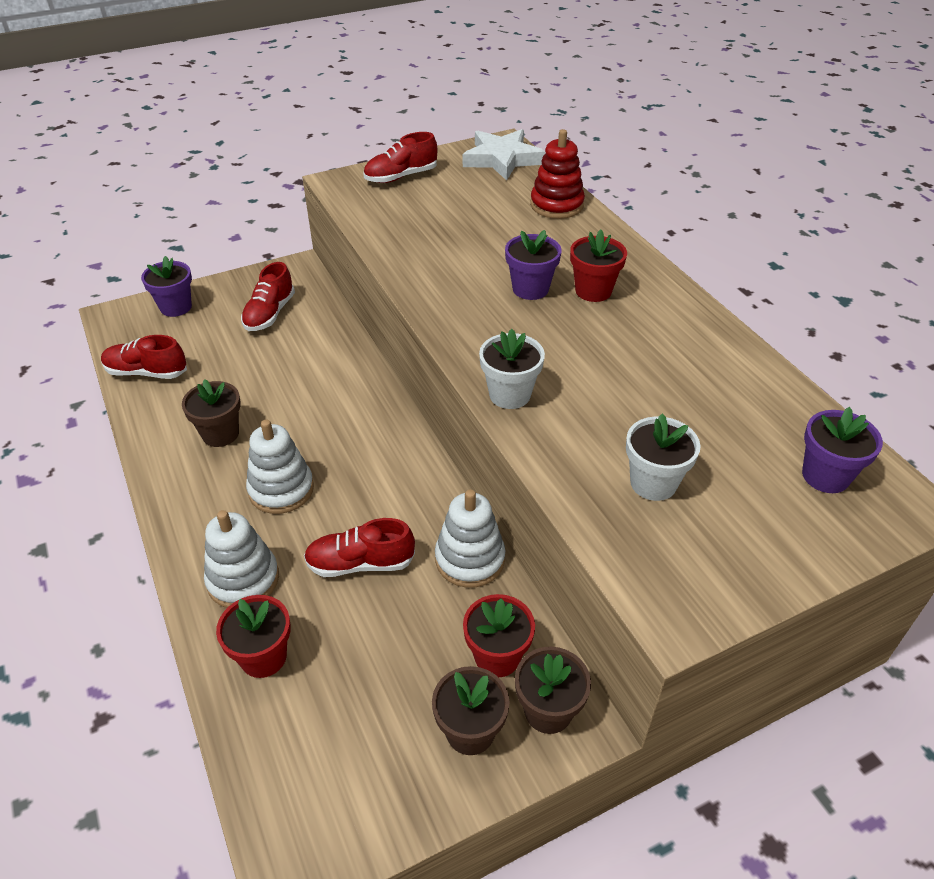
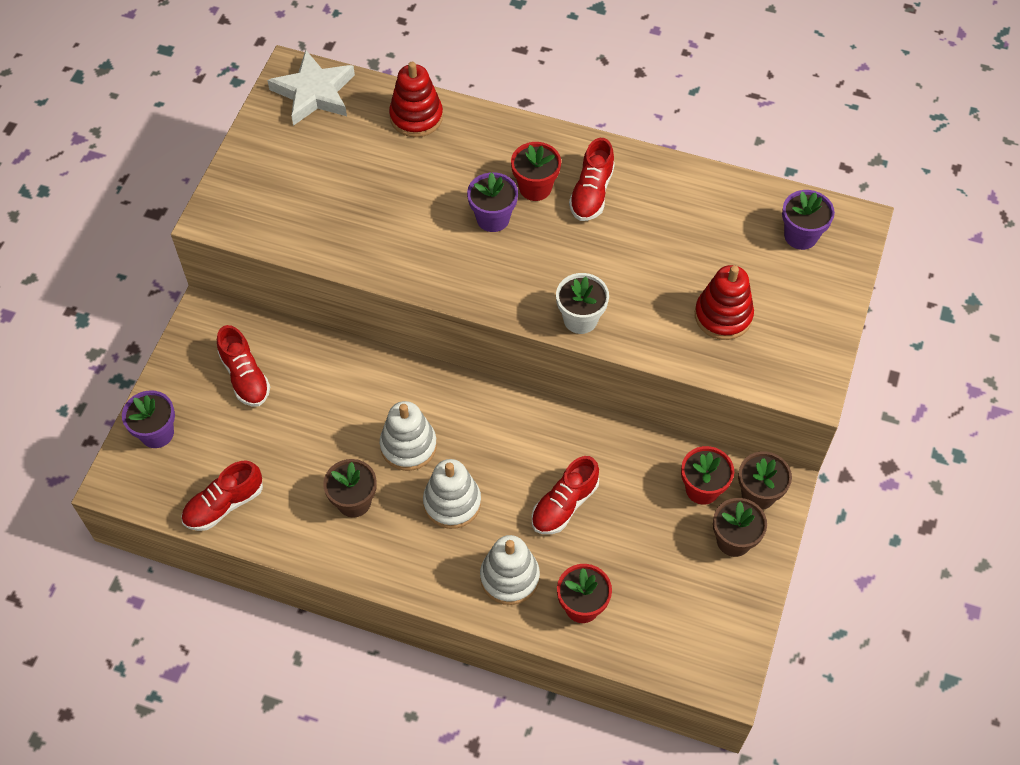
camera: 45 degrees left, 15 degrees up
(401, 177) = (257, 174): red shoe -> red shoe (591, 193)
(470, 559) = (622, 445): white stacking toy -> white stacking toy (408, 446)
(653, 483) = (723, 316): white flower pot -> red stacking toy

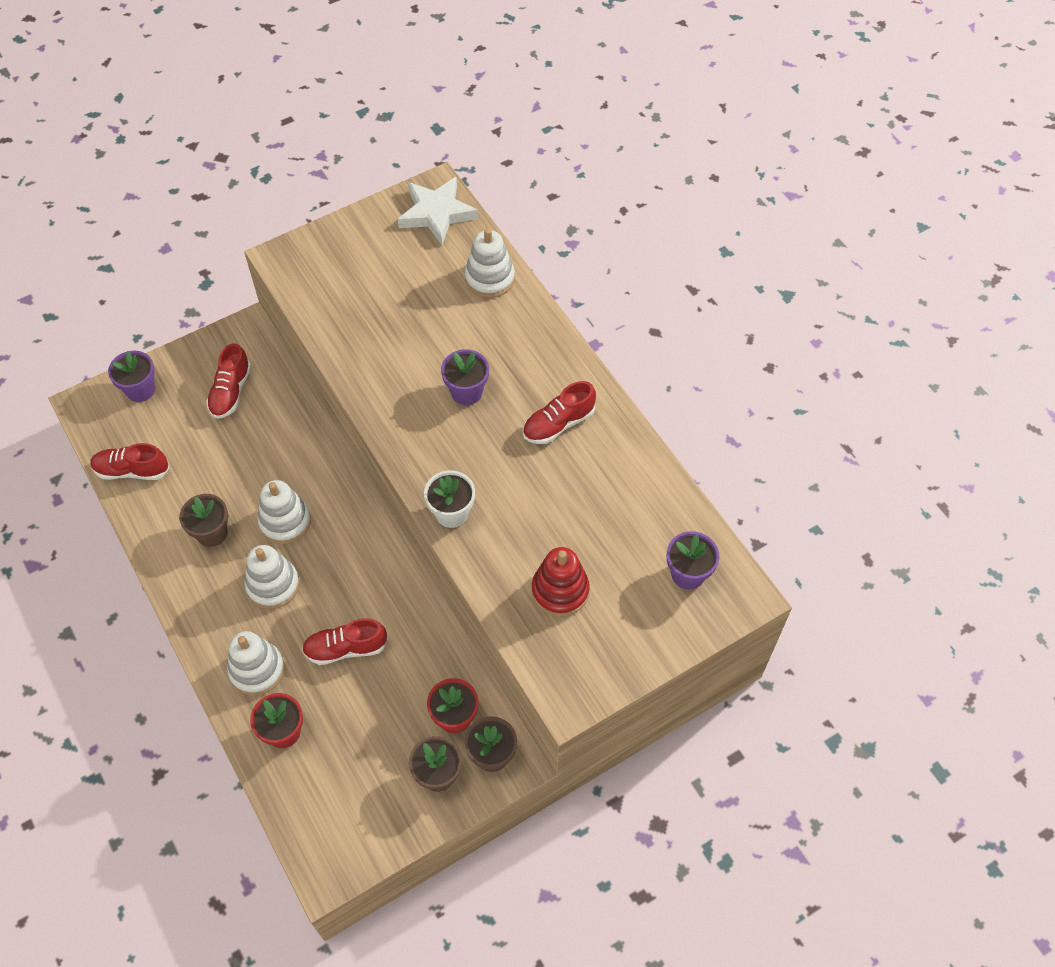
camera: 40 degrees right, 0 degrees up
(416, 117) = (489, 278): red stacking toy -> white stacking toy
(535, 187) = (521, 390): red flower pot -> none

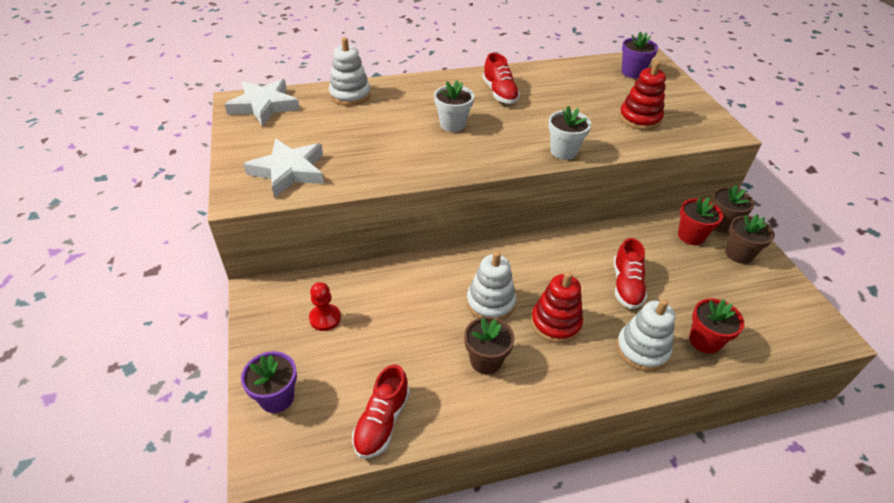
camera: 75 degrees left, 15 degrees down
(231, 392) = (325, 318): red shoe -> red pawn
(273, 585) = (555, 323): white stacking toy -> red stacking toy
(331, 279) = (289, 171): none -> white star
(466, 392) = (452, 124): purple flower pot -> white flower pot

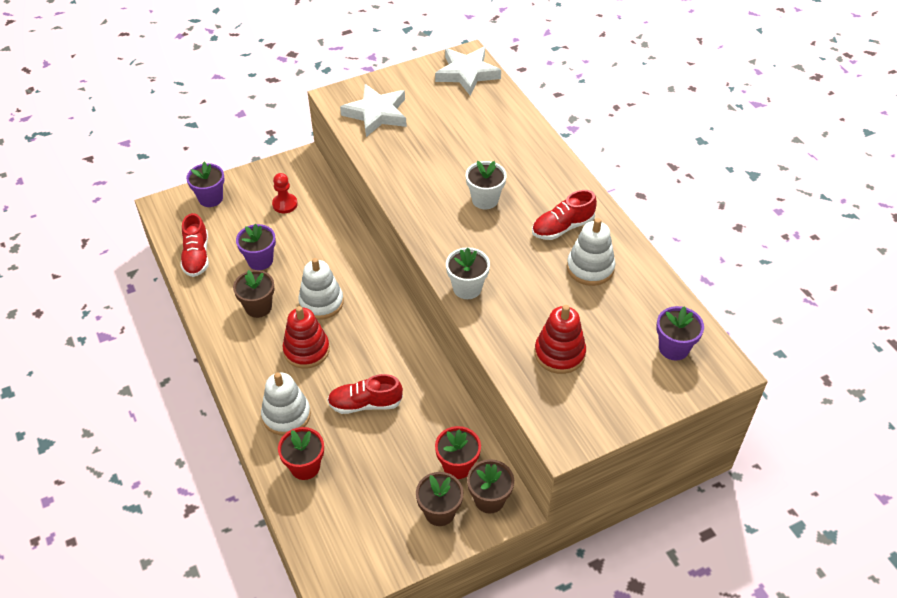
camera: 80 degrees right, 5 degrees up
(350, 95) = (508, 120): white stacking toy -> white stacking toy (590, 268)
(382, 422) = (196, 256): red shoe -> red shoe turned 105 degrees counterclockwise
(411, 352) = (260, 260): none -> purple flower pot

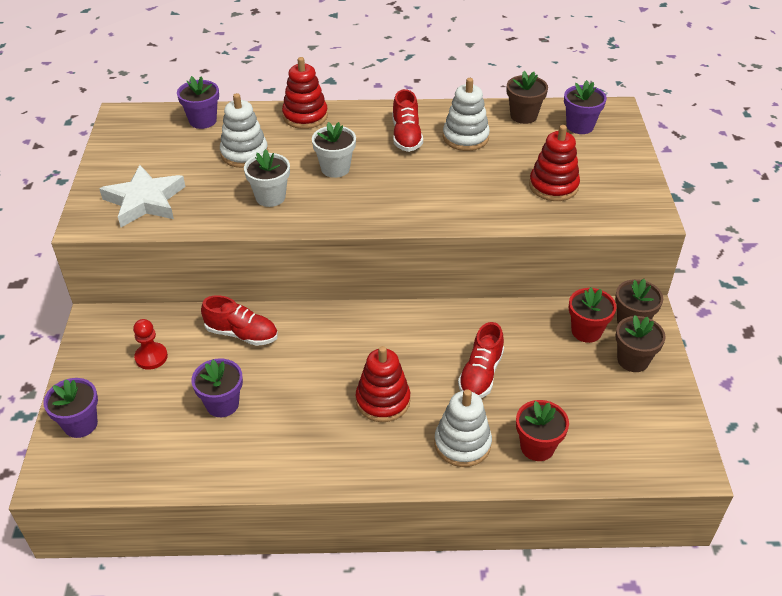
camera: 65 degrees left, 5 degrees down
(196, 256) = (168, 464): red shoe -> red shoe (242, 334)
(258, 307) = (293, 425): brown flower pot -> brown flower pot (523, 116)
(321, 302) = (323, 369): white stacking toy -> white stacking toy (244, 154)
(467, 73) = (147, 124): white star -> none
(467, 288) = (442, 215): white flower pot -> white flower pot (270, 197)
(493, 100) = (203, 121): none -> purple flower pot
(544, 154) = (305, 116): none -> red stacking toy

